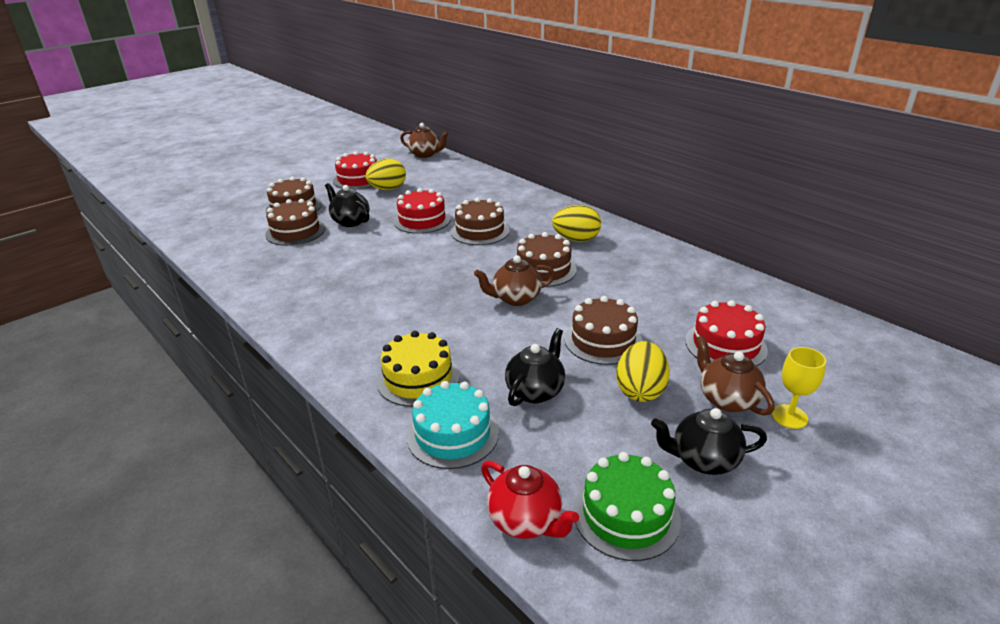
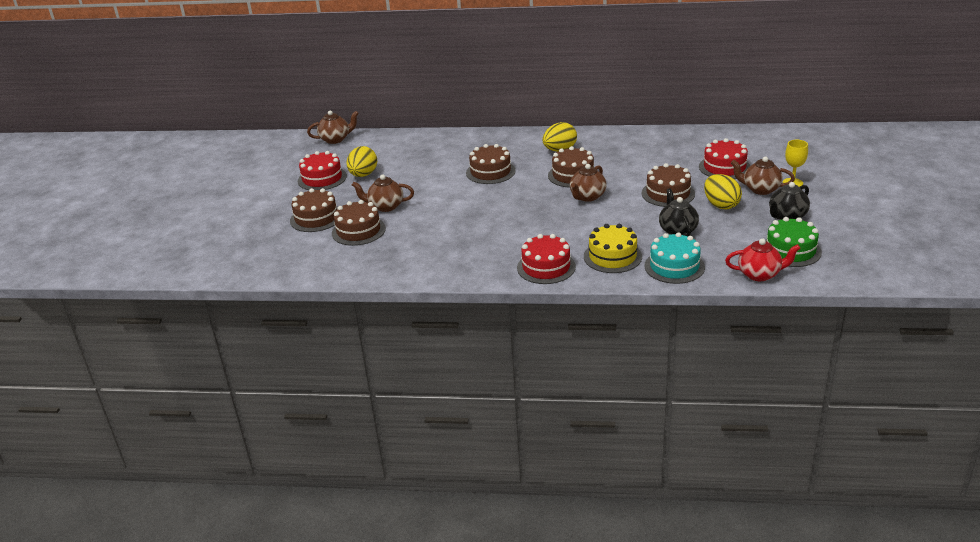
camera: 40 degrees left, 0 degrees up
(350, 221) = (385, 206): black teapot -> brown teapot
(422, 220) = (437, 183): red cake -> red cake (546, 267)

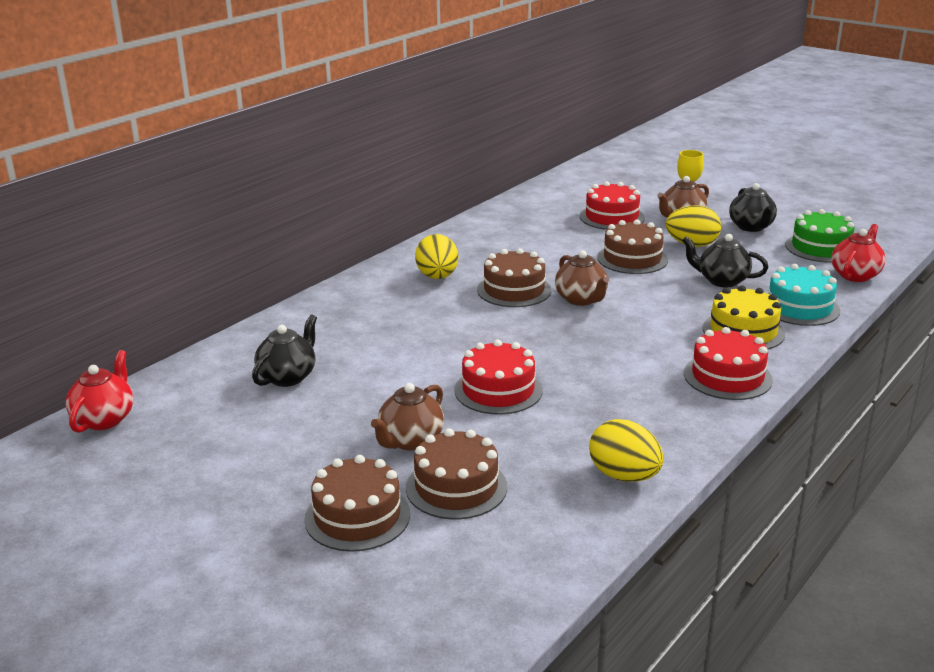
camera: 60 degrees left, 5 degrees down
(322, 178) = (224, 471): red cake -> red cake (498, 390)
(335, 139) = (104, 419): brown teapot -> red teapot
(363, 175) = (276, 430): yellow egg -> yellow egg (624, 476)
(410, 158) = (288, 377): none -> black teapot
(490, 172) = (425, 334): brown cake -> none

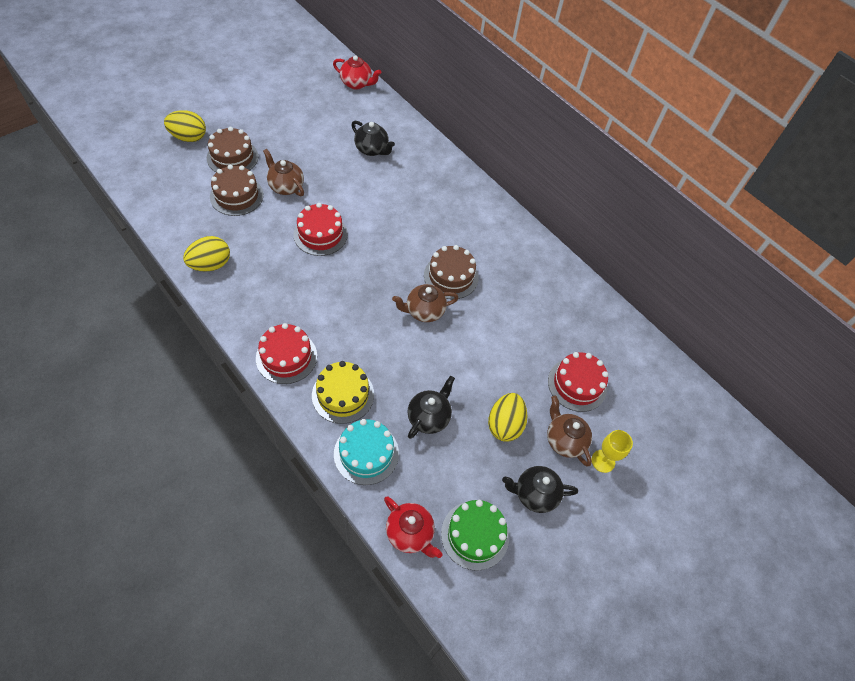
camera: 95 degrees right, 30 degrees up
(437, 277) = (483, 239): yellow egg -> yellow egg (189, 137)
(632, 259) = (486, 368): brown cake -> none

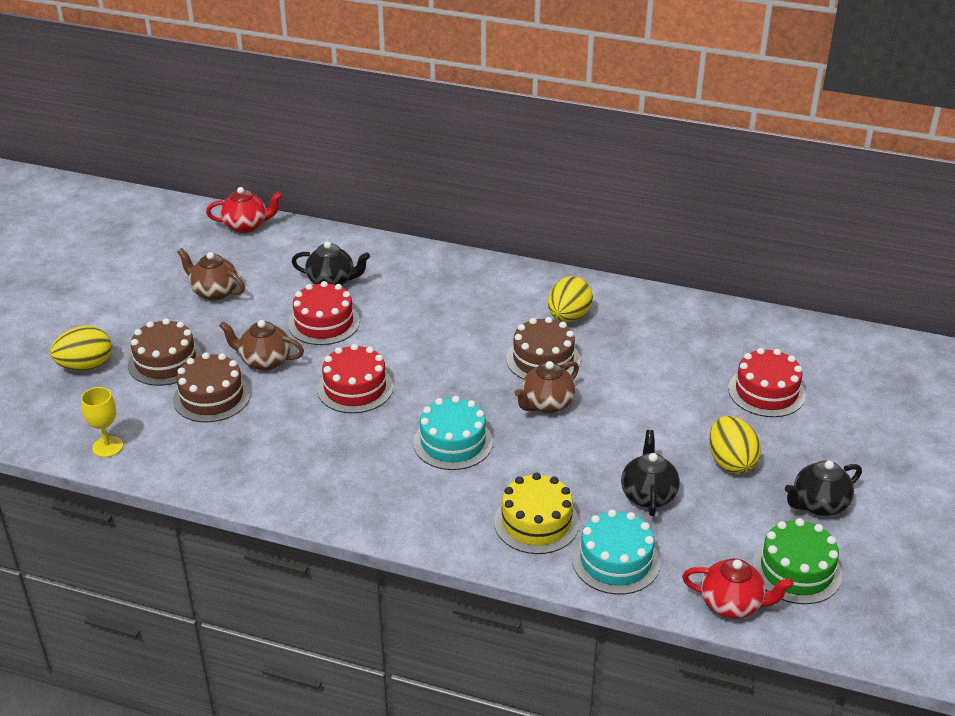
camera: 25 degrees left, 20 degrees down
(210, 264) = (251, 478): yellow egg -> yellow egg (568, 317)
(286, 357) = (436, 520): red cake -> red cake (324, 323)
(343, 306) = (453, 442): none -> turquoise cake
(564, 440) = (801, 445): brown teapot -> brown teapot (214, 292)
(603, 461) = (854, 443): yellow goblet -> yellow goblet (107, 447)

